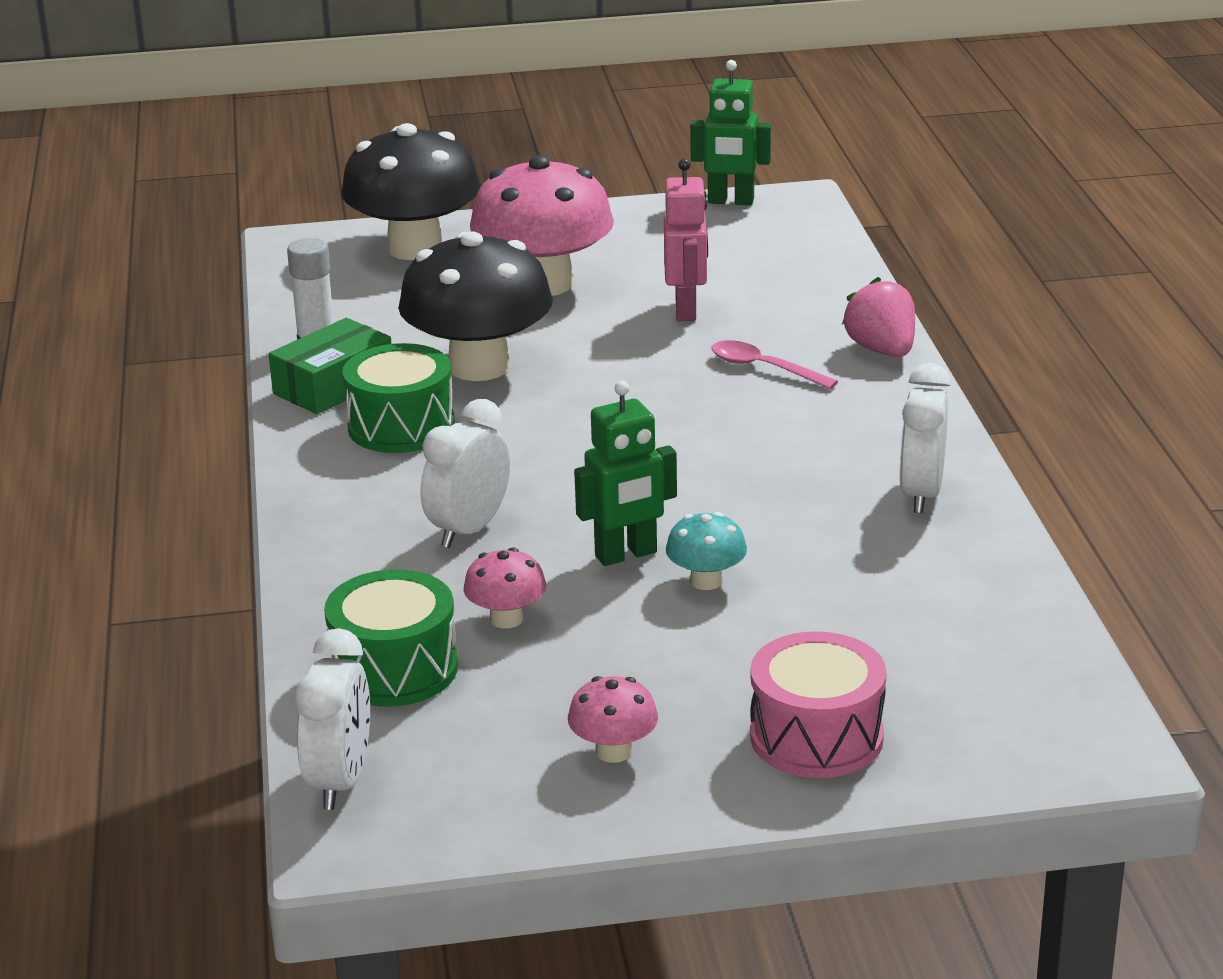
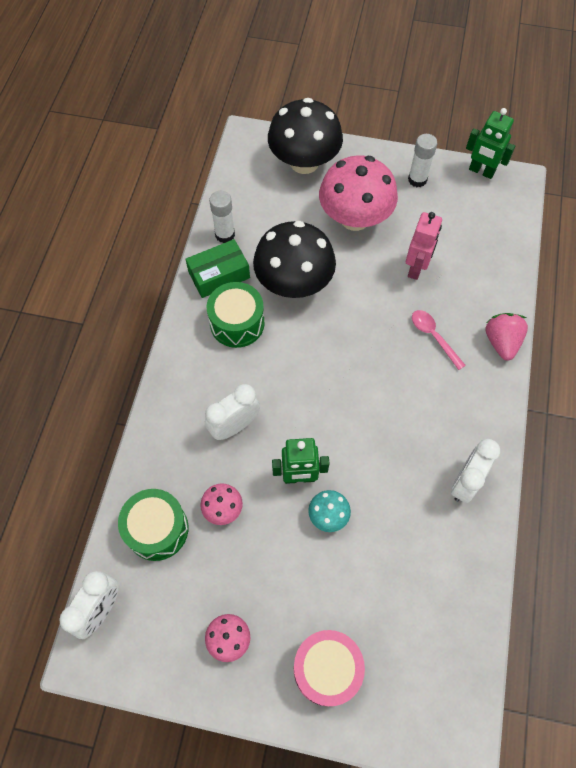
camera: 20 degrees right, 35 degrees up
(627, 228) = (417, 179): none -> white glue stick

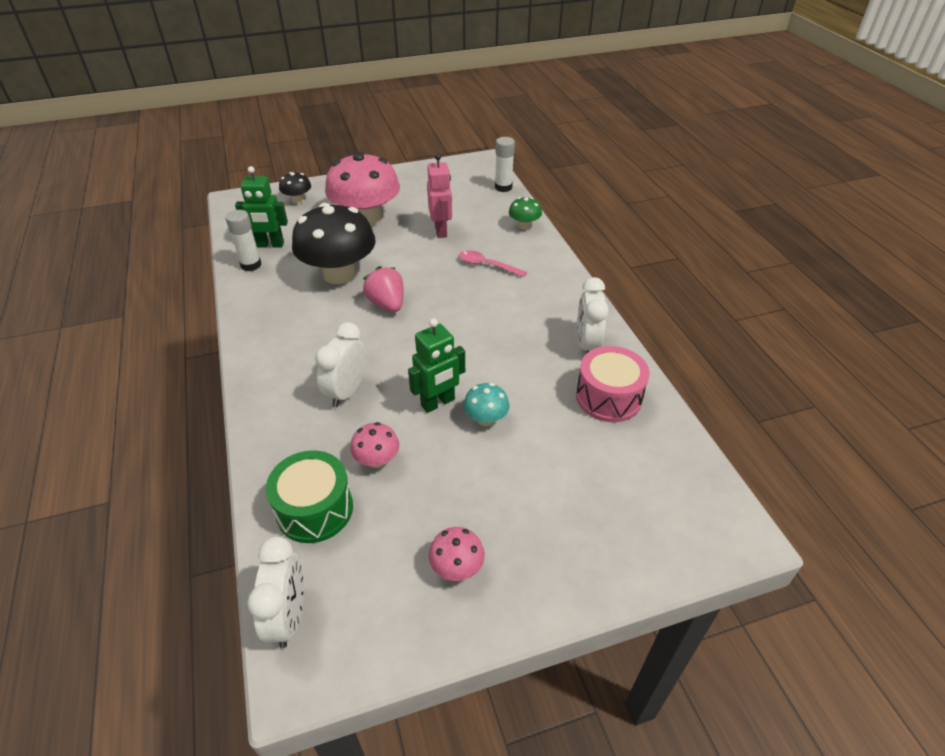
camera: 30 degrees left, 20 degrees down
(219, 275) = (262, 292): green box -> none
(237, 323) = (301, 318): green drum -> none
(304, 162) = (298, 200): black mushroom -> black mushroom, size x0.45
(327, 669) = (574, 541): pink drum -> pink drum (608, 397)
(417, 179) = (403, 182): white glue stick -> white glue stick (503, 187)
(481, 171) = (450, 164): green robot -> green robot (270, 245)
(501, 342) = (543, 250): pink strawberry -> pink strawberry (387, 304)
(502, 299) = (524, 226): none -> green mushroom

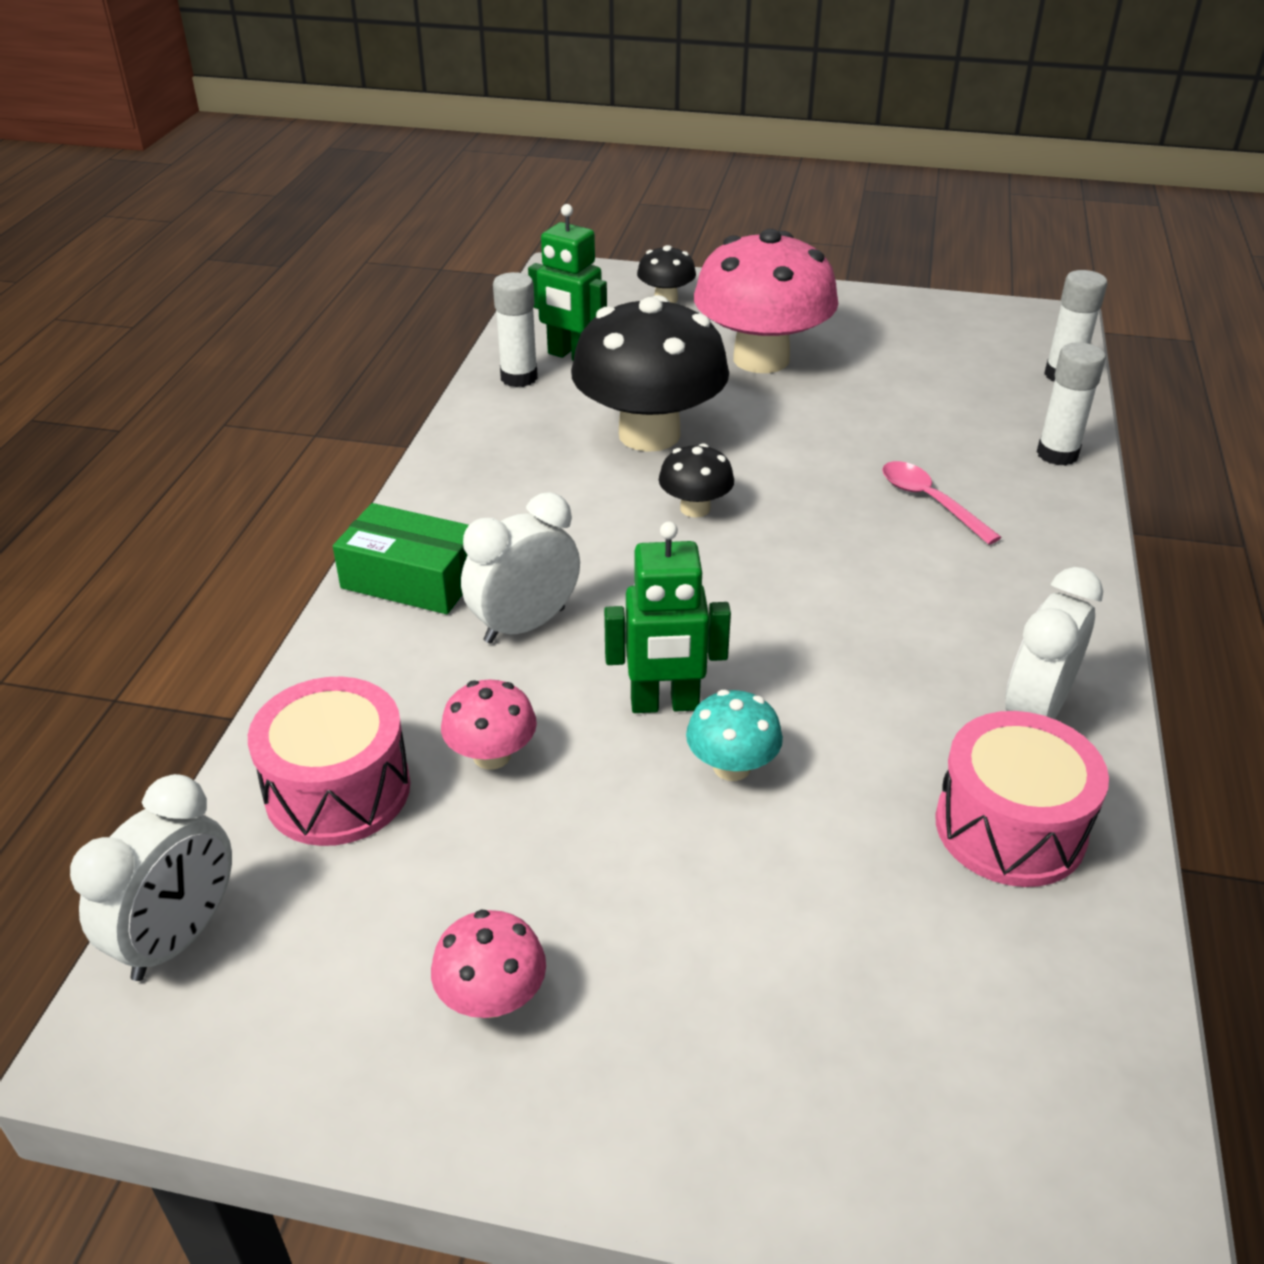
camera: 30 degrees right, 5 degrees down
(272, 390) = (411, 579): none -> green box
(314, 509) = (338, 790): green drum -> pink drum
(387, 304) = (695, 508): pink strawberry -> black mushroom
(441, 231) = (883, 417): pink robot -> none
(524, 226) = (1057, 454): green mushroom -> white glue stick

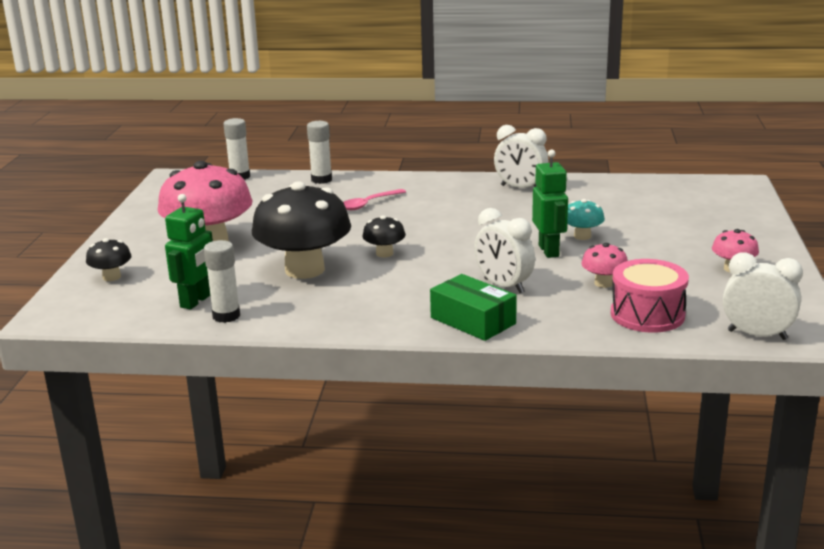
camera: 95 degrees left, 15 degrees down
(411, 579) = (473, 320): green box -> green box turned 60 degrees counterclockwise
(1010, 827) = (588, 192): pink drum -> none

